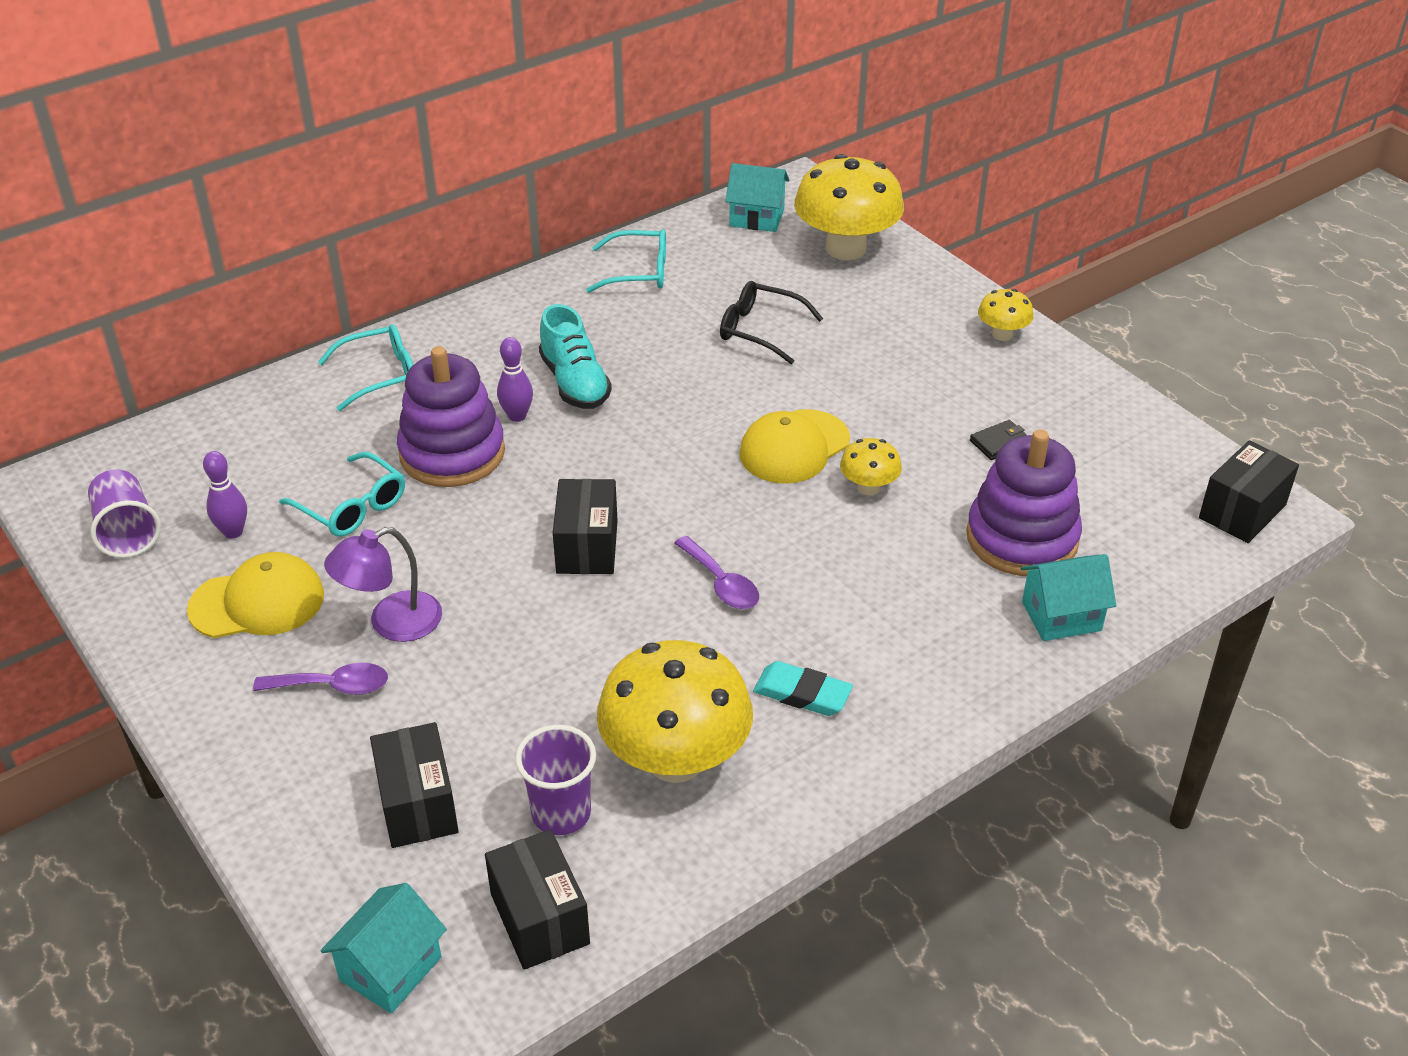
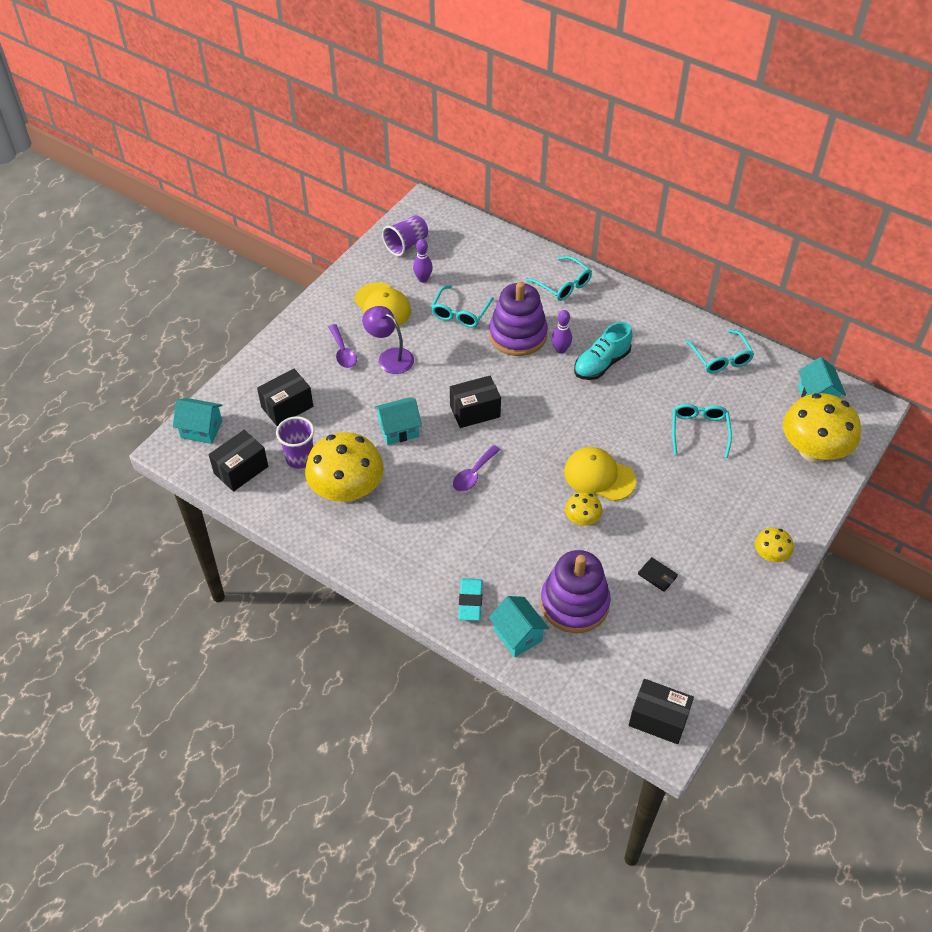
camera: 70 degrees right, 10 degrees up
(572, 653) = (399, 430): none -> turquoise house
(760, 330) = (699, 431): black glasses -> turquoise glasses
(802, 693) = (409, 529): turquoise eraser -> turquoise eraser (470, 601)

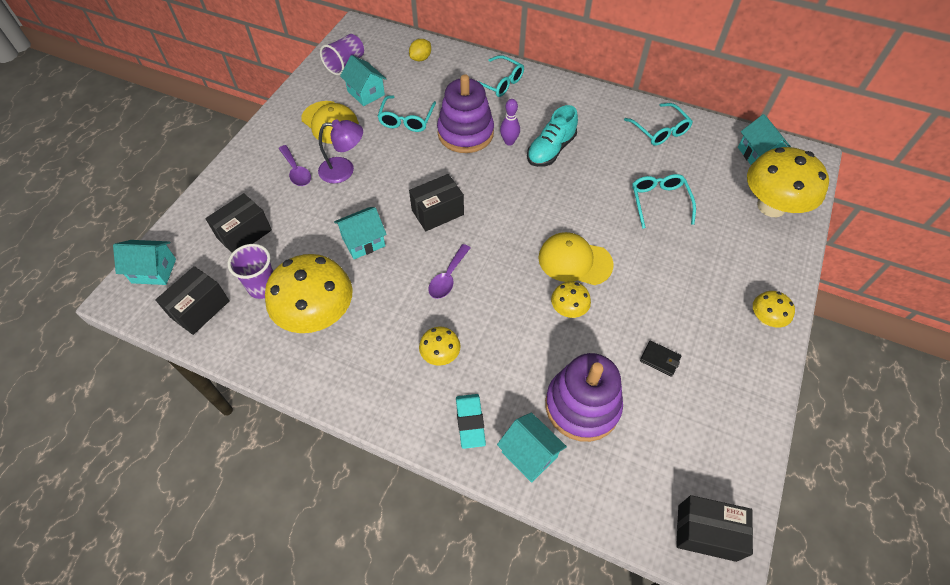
camera: 10 degrees left, 5 degrees up
(390, 357) = (344, 170): purple lamp -> purple lamp turned 150 degrees clockwise
(423, 279) = (366, 93): purple bowling pin -> turquoise house
(454, 542) = (440, 355): none -> yellow mushroom
(486, 248) = (421, 58): none -> yellow lemon

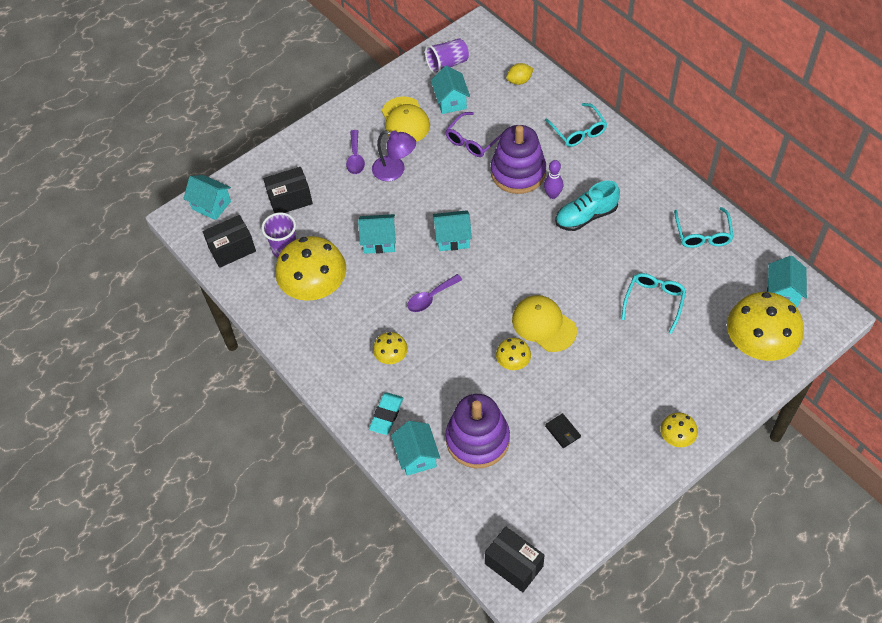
camera: 30 degrees right, 0 degrees up
(406, 119) = (473, 140): turquoise glasses -> purple glasses
(437, 212) = (453, 238): black box -> turquoise house

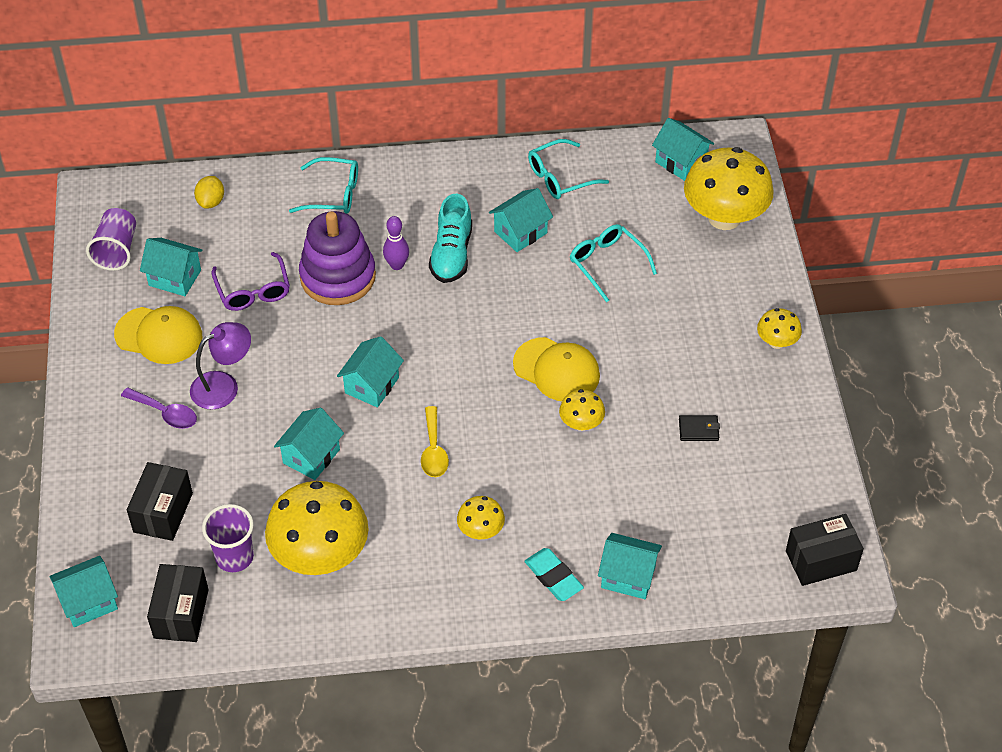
camera: 60 degrees left, 5 degrees down
(430, 298) = (434, 450): purple spoon -> yellow spoon
(477, 439) = (650, 509): purple stacking toy -> none
(544, 325) = (556, 370): yellow cap -> yellow cap turned 135 degrees counterclockwise
(636, 240) = (520, 232): none -> turquoise house
(702, 234) = (560, 177): turquoise glasses -> turquoise glasses turned 120 degrees clockwise

